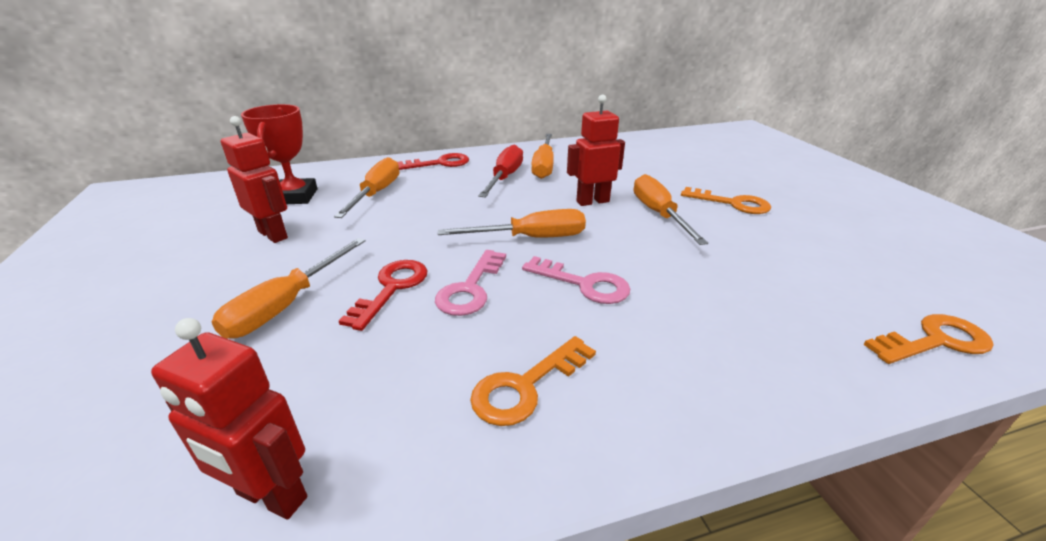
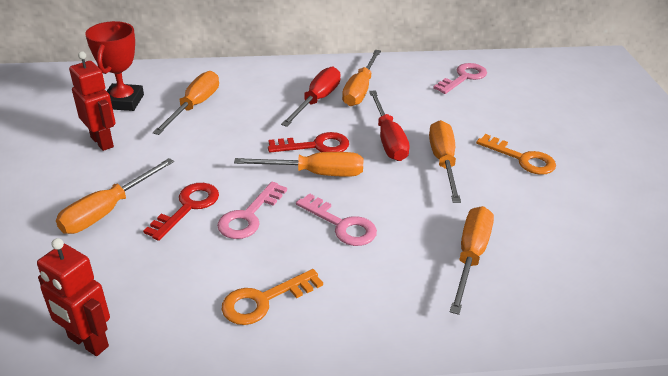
camera: 10 degrees right, 5 degrees up
(440, 163) = (261, 75): red key -> red key (316, 146)
(592, 201) = (388, 139): red robot -> red screwdriver
(635, 150) = (463, 77): none -> pink key
(746, 297) = (470, 256): none -> orange screwdriver
(935, 341) = (601, 316): orange key -> none

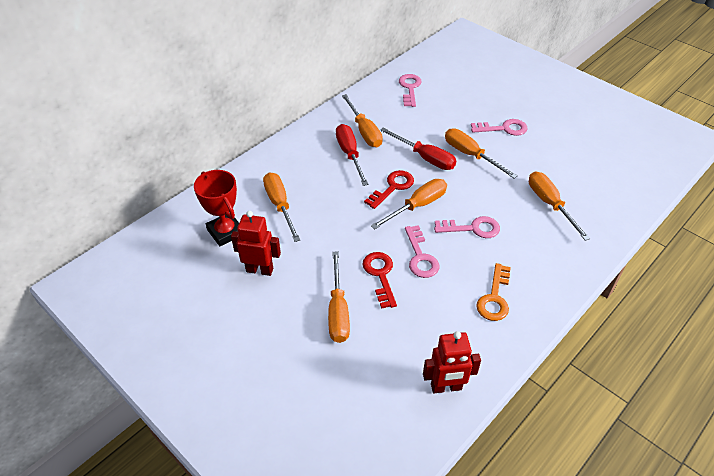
camera: 40 degrees left, 10 degrees up
(522, 158) = (503, 128): orange key -> pink key

